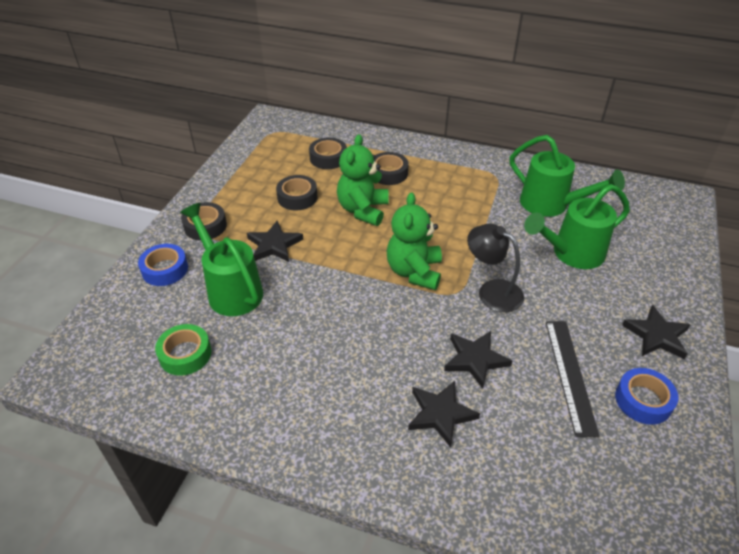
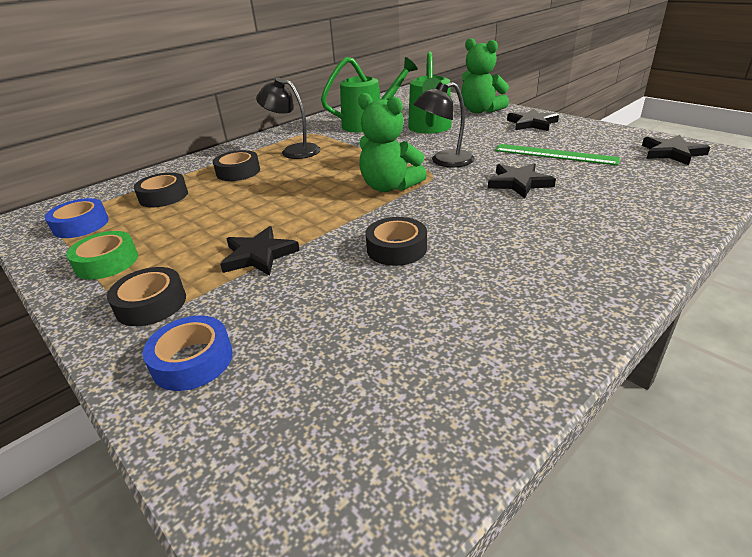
camera: 60 degrees left, 10 degrees down
(185, 354) = (390, 367): green tape -> green tape (107, 262)
(231, 290) = (302, 302): green watering can -> none
(297, 197) = (199, 226): black tape -> black tape (396, 248)
(363, 210) = (273, 194): green teddy bear -> green teddy bear (480, 111)
(440, 414) = (576, 210): black star -> black star (672, 153)
(449, 184) = (293, 151): none -> black lamp
(570, 375) = (555, 154): black ruler -> green ruler
(643, 400) = (590, 139): blue tape -> blue tape (81, 225)

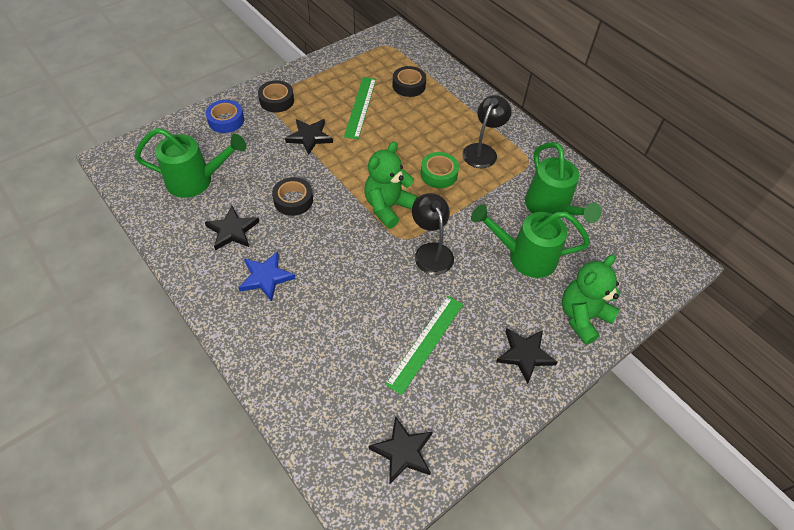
camera: 90 degrees right, 20 degrees up
(81, 225) = (376, 57): blue tape -> none
(107, 262) = (325, 77): green tape -> green tape (439, 174)
(198, 224) = (360, 107): none -> green ruler
(238, 172) = (443, 119): black tape -> none
(375, 363) = (196, 180): none -> green watering can
(519, 183) = (369, 293): black star -> black star (232, 231)
(546, 247) = (266, 277): none -> blue star

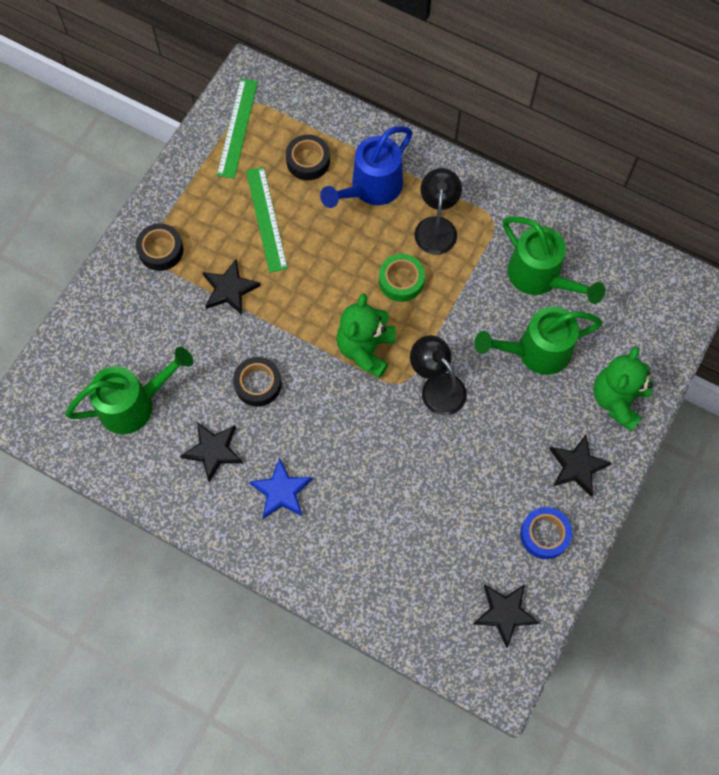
camera: 20 degrees left, 15 degrees up
(226, 120) = (117, 305): blue tape -> blue tape (544, 534)
(426, 343) = (477, 495): green ruler -> green ruler (237, 128)
(445, 114) = (371, 188): none -> blue watering can

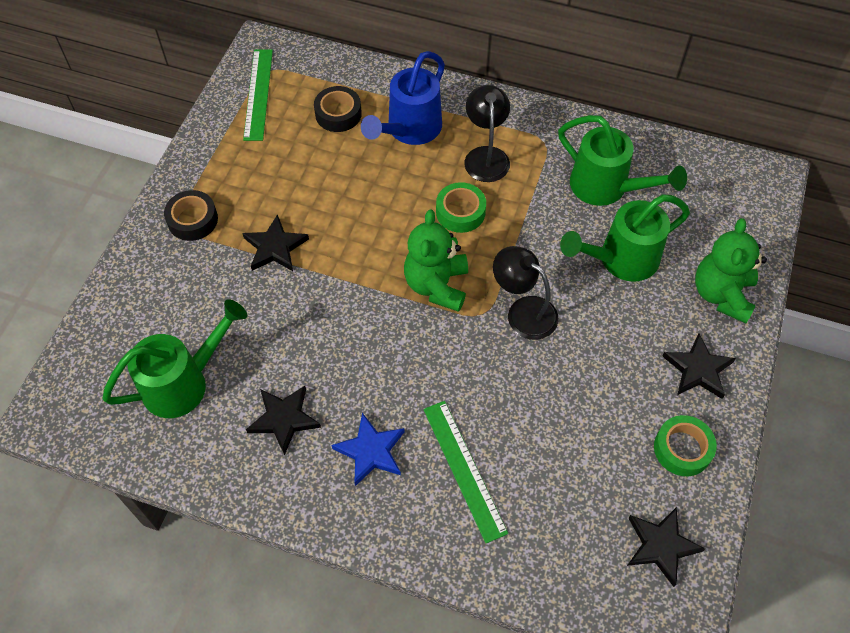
camera: 10 degrees left, 10 degrees down
(258, 384) = (323, 339): black tape -> none
(266, 219) = (303, 173): green ruler -> green ruler (464, 469)
(544, 534) = (682, 449): blue tape -> green tape

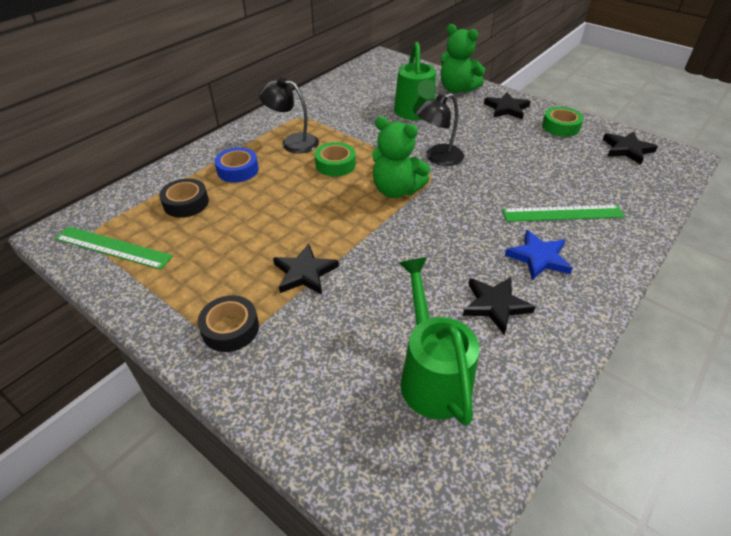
camera: 70 degrees left, 15 degrees down
(409, 130) = (238, 170): blue watering can -> blue tape
(606, 188) = (355, 105): green watering can -> none

